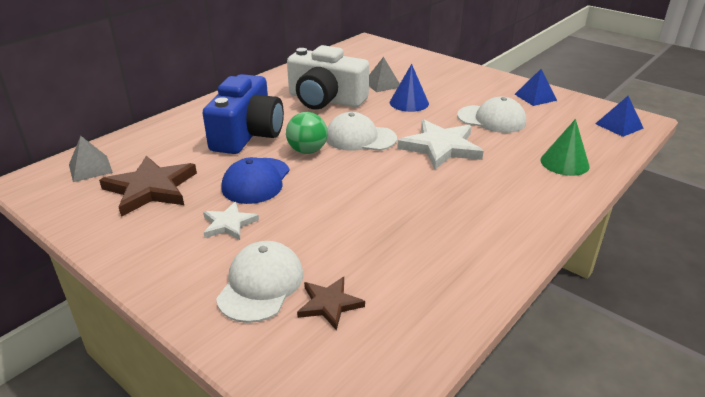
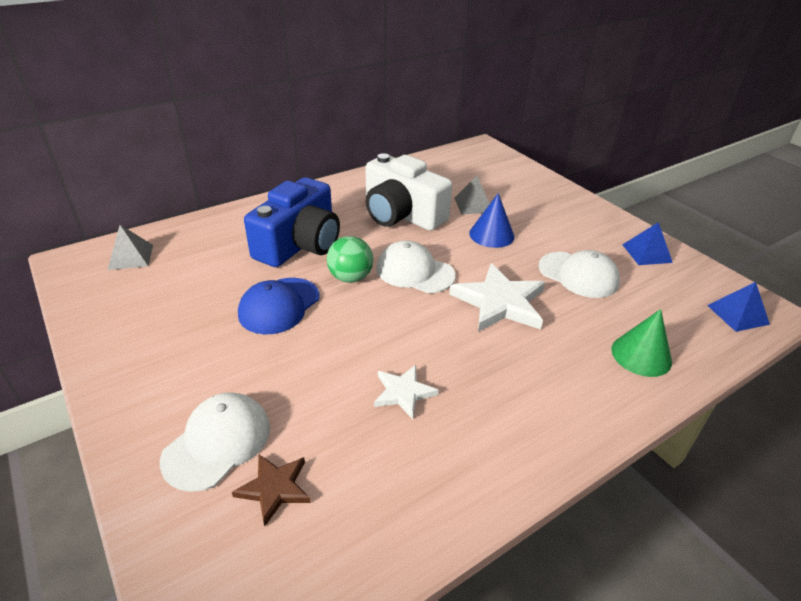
camera: 15 degrees right, 5 degrees up
(151, 189) = (173, 293): brown star -> none
(229, 224) = (225, 355): white star -> white star (403, 392)

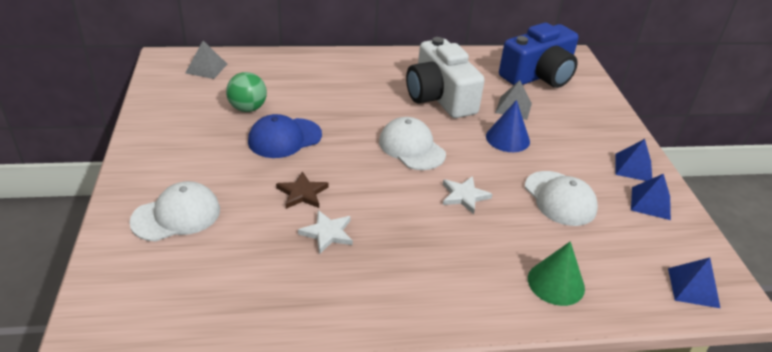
camera: 25 degrees right, 0 degrees up
(274, 488) = (191, 258): brown star -> brown star (302, 193)
(300, 244) = (335, 96): blue camera -> blue camera (538, 75)
(350, 277) = (355, 135): green ball -> green ball (248, 108)
(499, 302) = (464, 196): white star -> white star, size x0.56
(609, 227) = (633, 167): none -> blue pyramid

